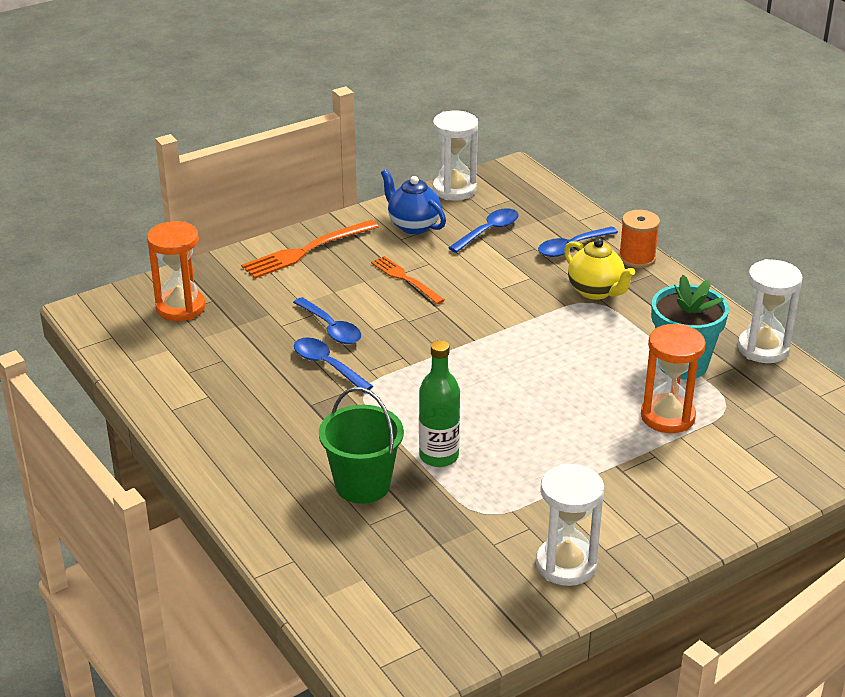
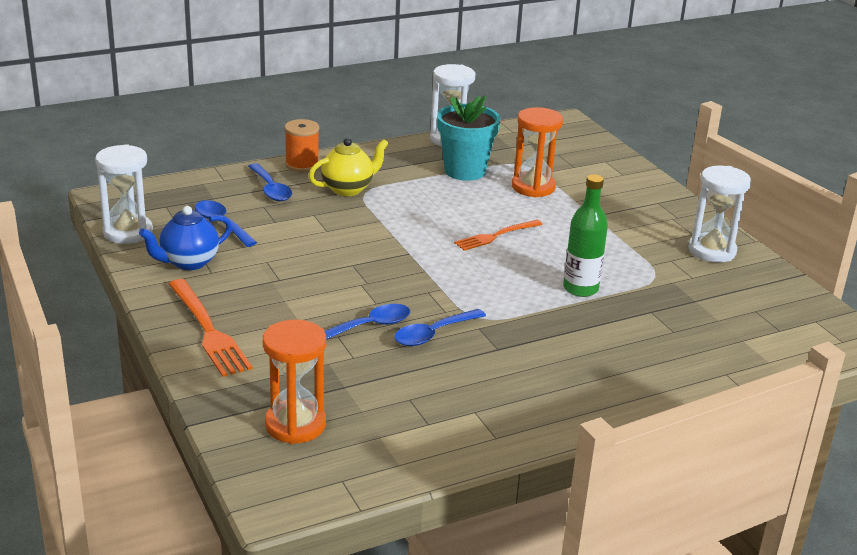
camera: 85 degrees left, 5 degrees down
(362, 485) = (620, 330): green bucket -> none
(405, 279) = (291, 277): orange fork -> orange fork (496, 236)

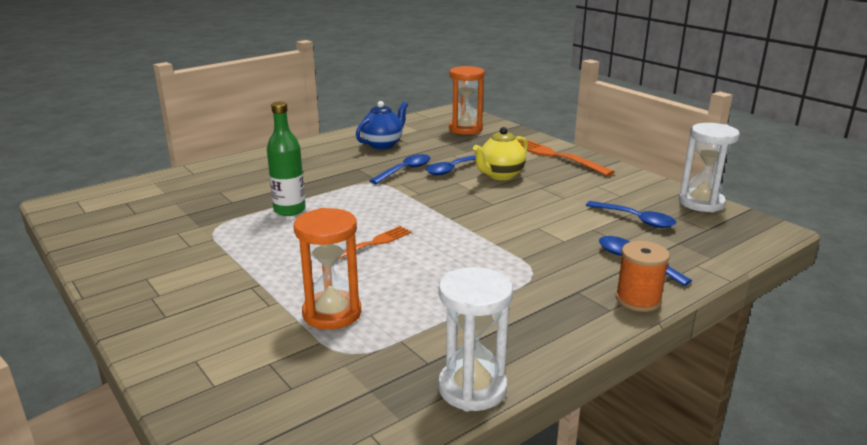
camera: 170 degrees right, 5 degrees down
(188, 262) = (621, 189): blue teapot -> blue teapot (383, 144)
(348, 189) = (554, 274): yellow teapot -> yellow teapot (500, 175)
(465, 171) = (428, 325): turquoise flower pot -> none
(712, 251) = (136, 261): white hourglass -> none

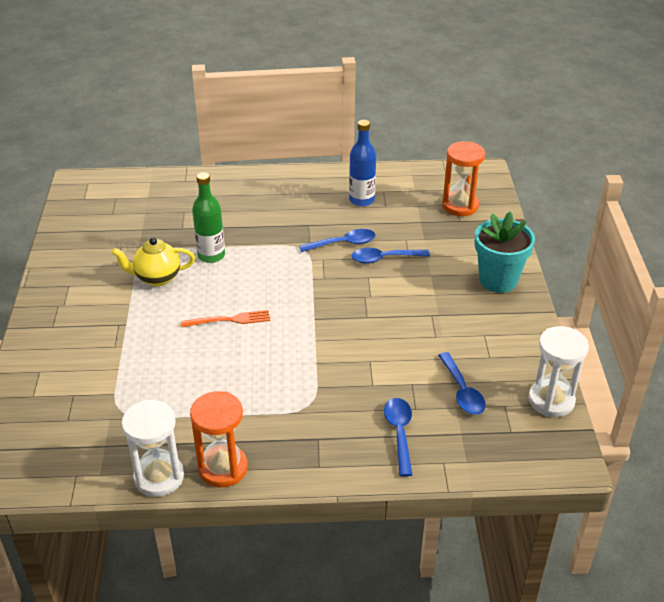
camera: 35 degrees right, 15 degrees up
(332, 313) = (142, 373): orange hourglass -> orange hourglass (223, 468)
(383, 144) = (361, 200): blue teapot -> blue bottle
(500, 175) = (415, 284): yellow teapot -> yellow teapot (157, 278)
(556, 156) = (498, 280): orange fork -> turquoise flower pot
(638, 299) = (350, 469): orange spool -> none

